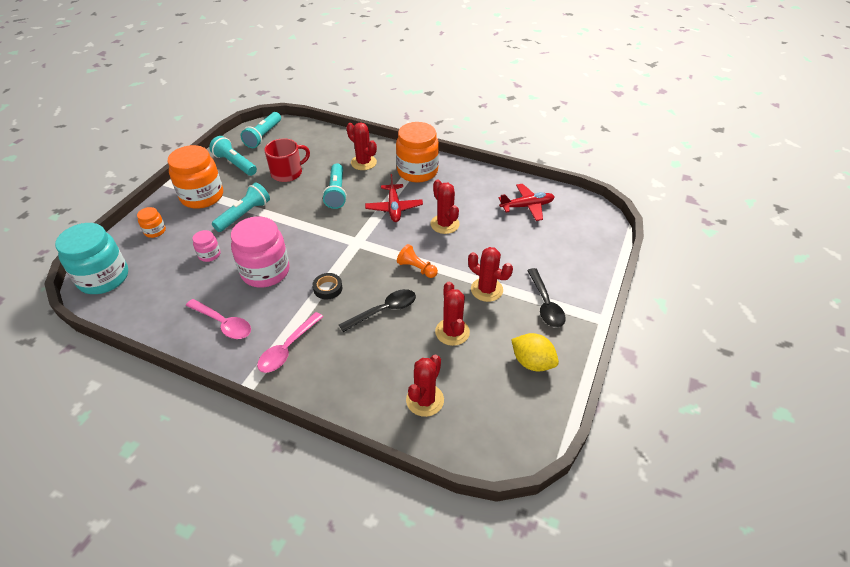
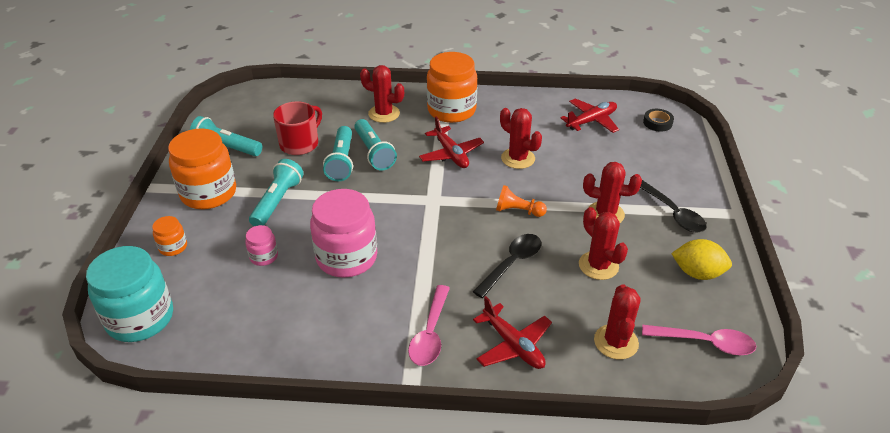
camera: 20 degrees left, 5 degrees down
(223, 323) = (334, 328): pink spoon -> pink spoon (705, 342)
(263, 136) = (242, 109): turquoise flashlight -> turquoise flashlight (341, 161)
(328, 288) = (433, 257): black tape -> black tape (657, 123)
(343, 377) = (513, 345): none -> red plane

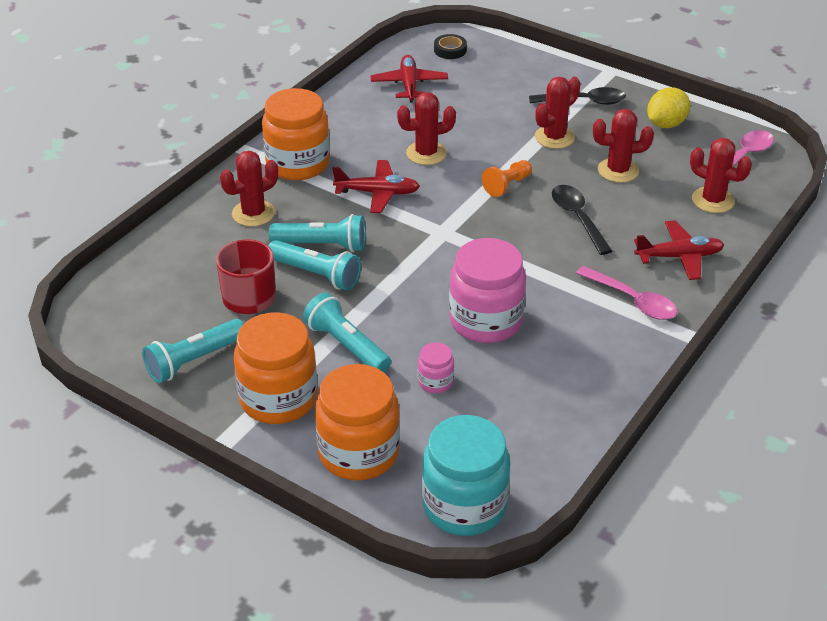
camera: 60 degrees left, 0 degrees up
(173, 247) = (358, 453): orange jar -> orange jar, size x2.14

